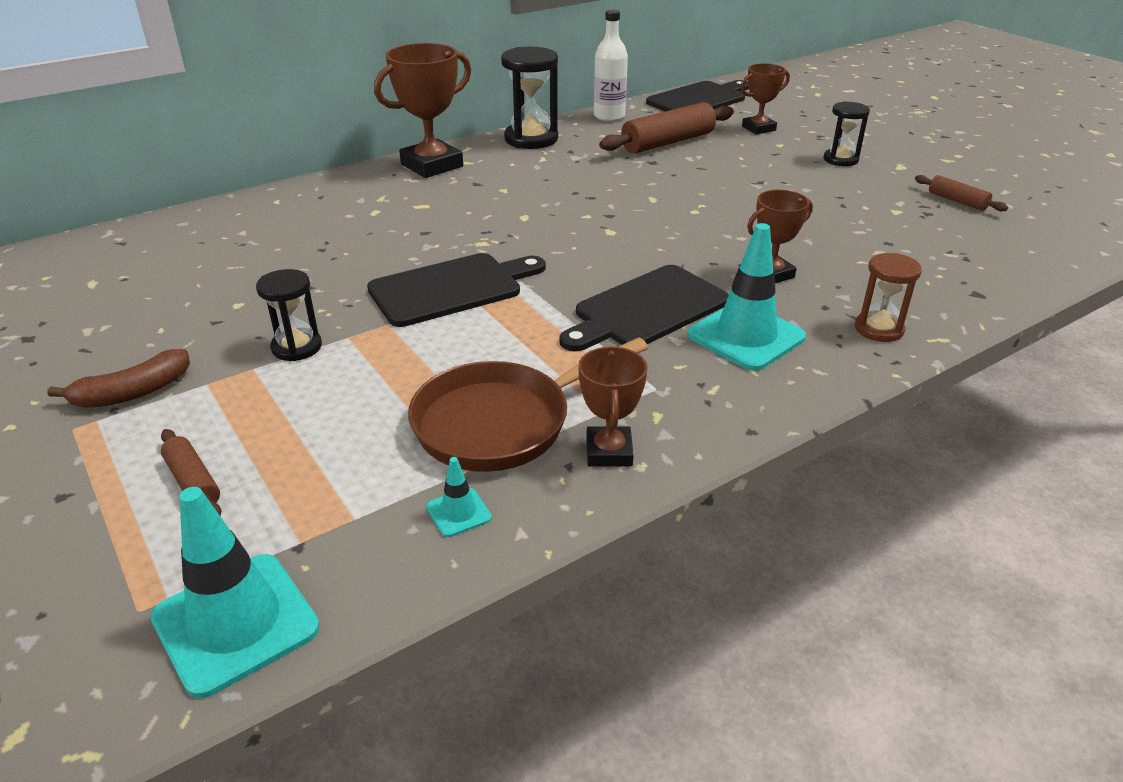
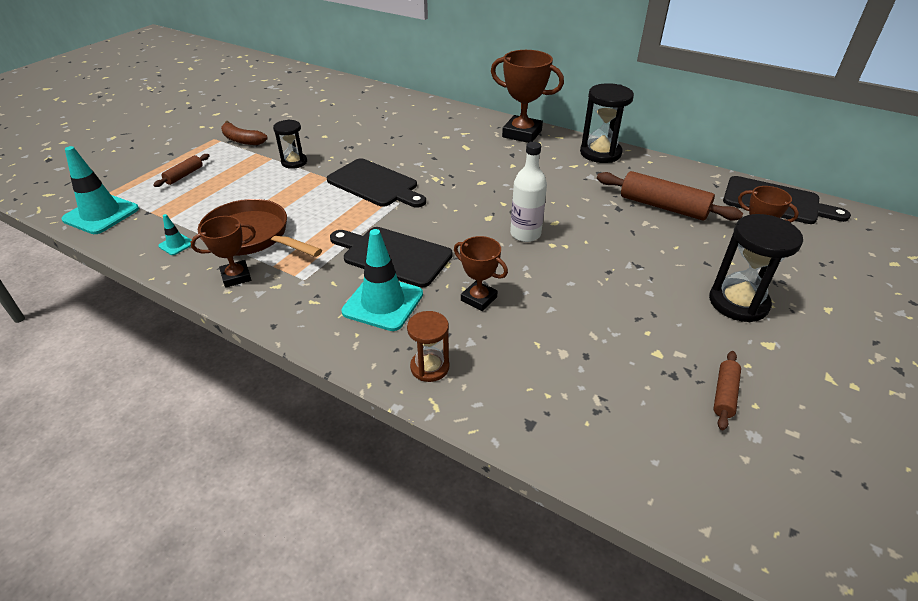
camera: 65 degrees right, 5 degrees up
(609, 116) = (681, 171): white bottle -> white bottle (525, 234)
(840, 159) = (738, 302): black hourglass -> black hourglass, size x1.64

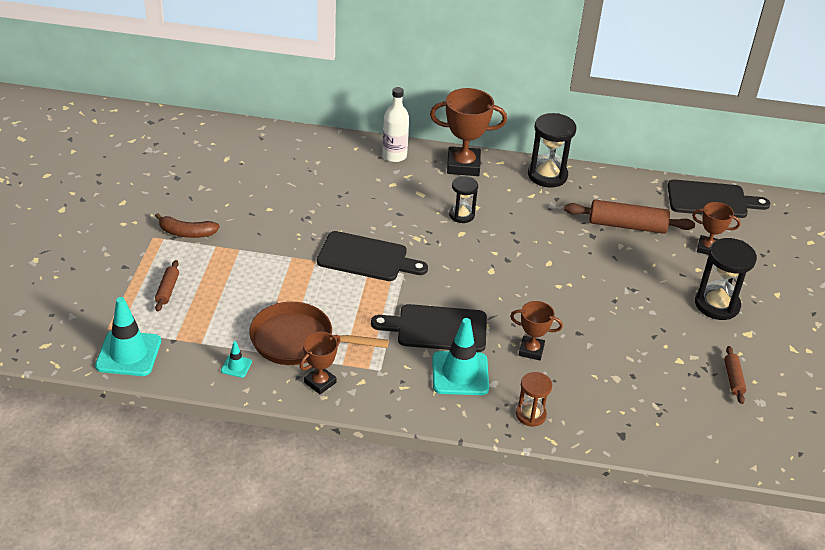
camera: 25 degrees left, 0 degrees up
(294, 162) = (266, 249): black hourglass -> black hourglass (461, 215)
(525, 234) = (531, 280): white bottle -> white bottle (394, 156)

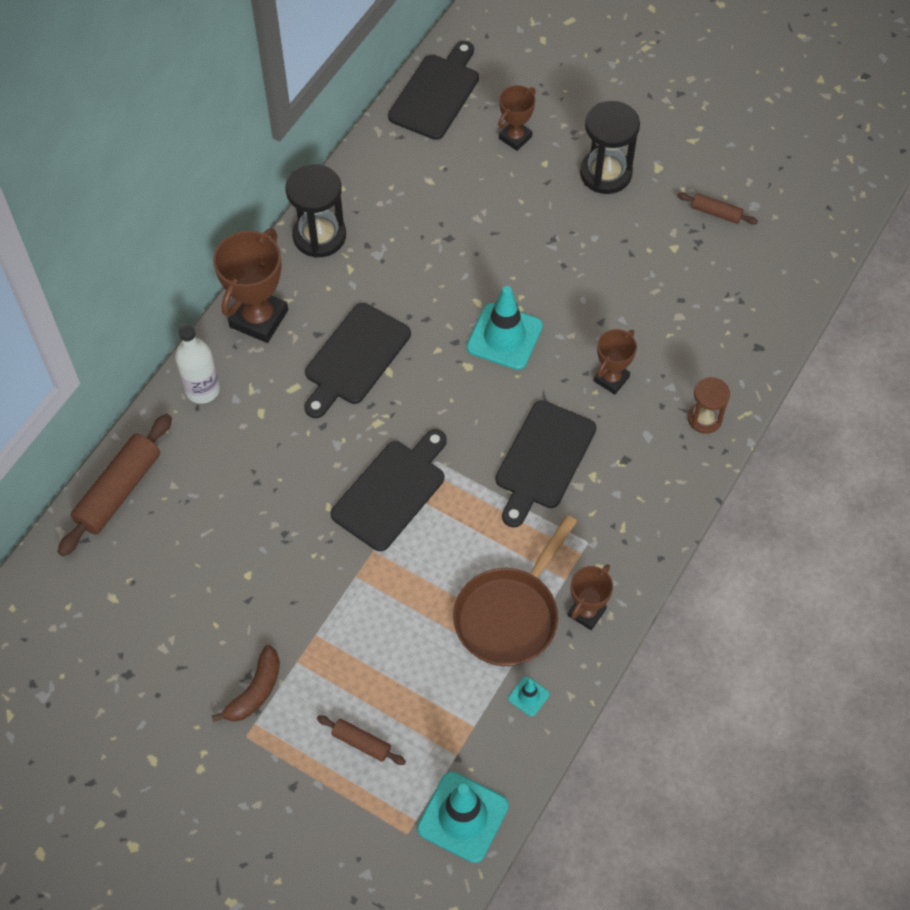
camera: 65 degrees left, 20 degrees up
(320, 382) = (586, 612): brown trophy -> brown trophy turned 60 degrees clockwise
(460, 373) = (622, 463): turquoise traffic cone -> turquoise traffic cone (504, 337)
(461, 215) = (355, 358): black hourglass -> black cutting board
(627, 225) = (446, 196): brown rolling pin -> brown rolling pin (119, 491)

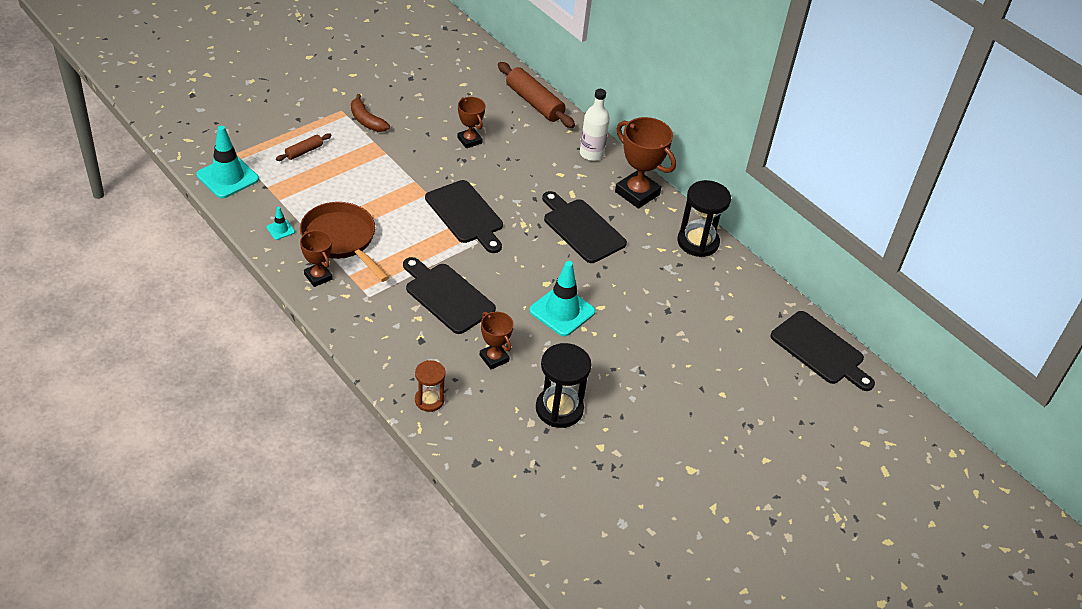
camera: 105 degrees right, 15 degrees down
(515, 137) = (756, 384): brown trophy -> brown trophy (469, 140)
(605, 173) = (697, 430): black hourglass -> black hourglass (559, 409)
(716, 213) = (625, 491): brown rolling pin -> none

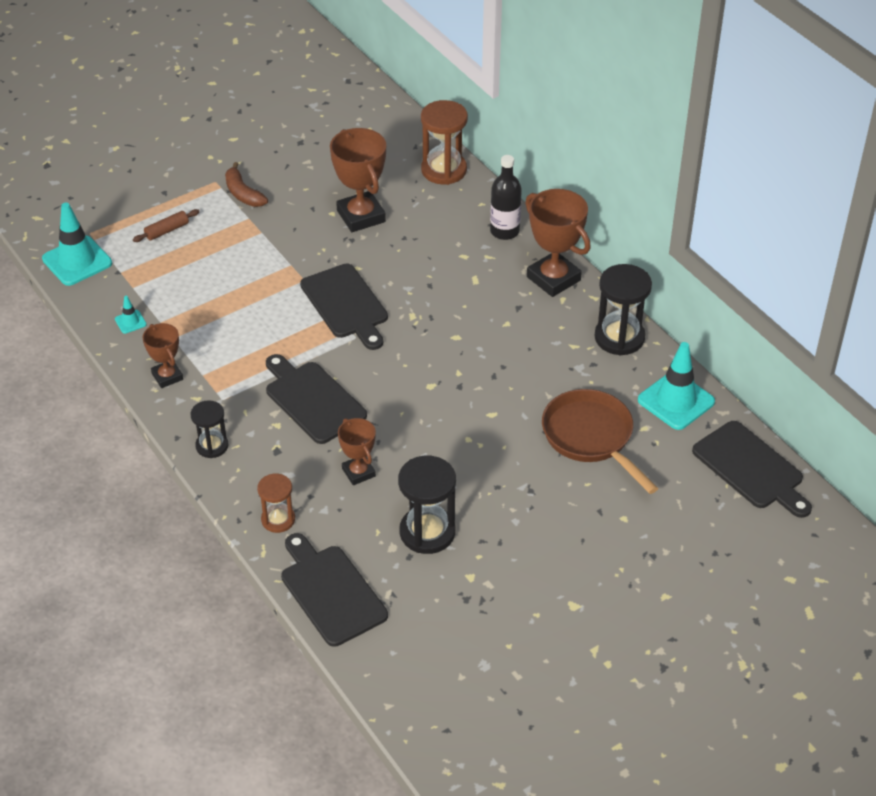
camera: 10 degrees right, 0 degrees up
(341, 240) = (198, 334): brown pan -> brown pan (591, 438)
(364, 337) = (212, 446): none -> black hourglass
(469, 140) = (361, 216): brown trophy -> brown trophy, size x1.70
(534, 103) = (444, 170): brown rolling pin -> brown hourglass
(562, 311) = (445, 418): turquoise traffic cone -> turquoise traffic cone (676, 401)
(582, 229) = (481, 321): black cutting board -> black cutting board (331, 592)
(591, 154) = (504, 231): white bottle -> black bottle

